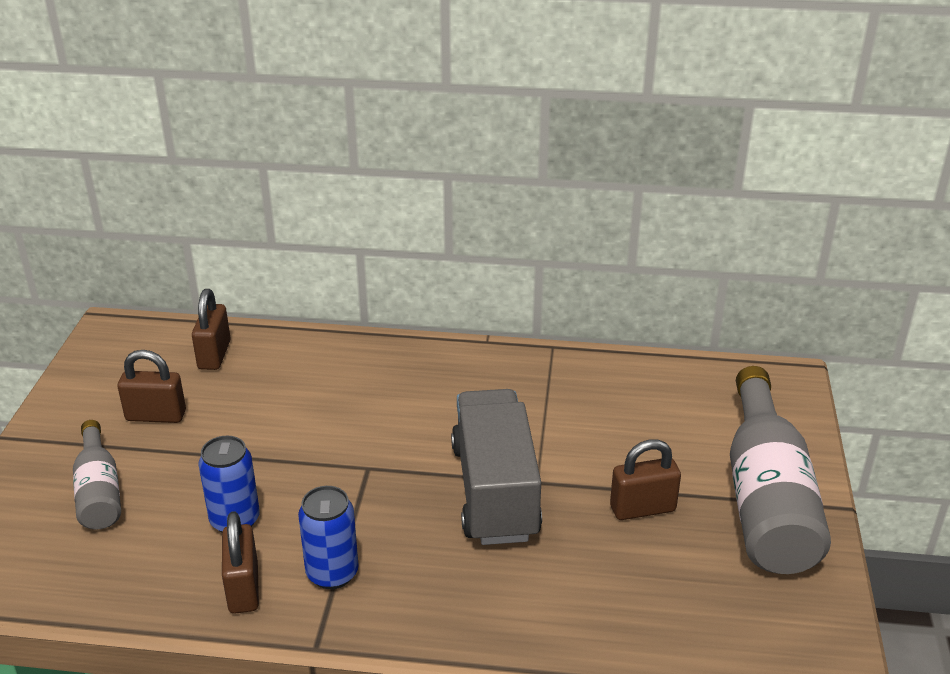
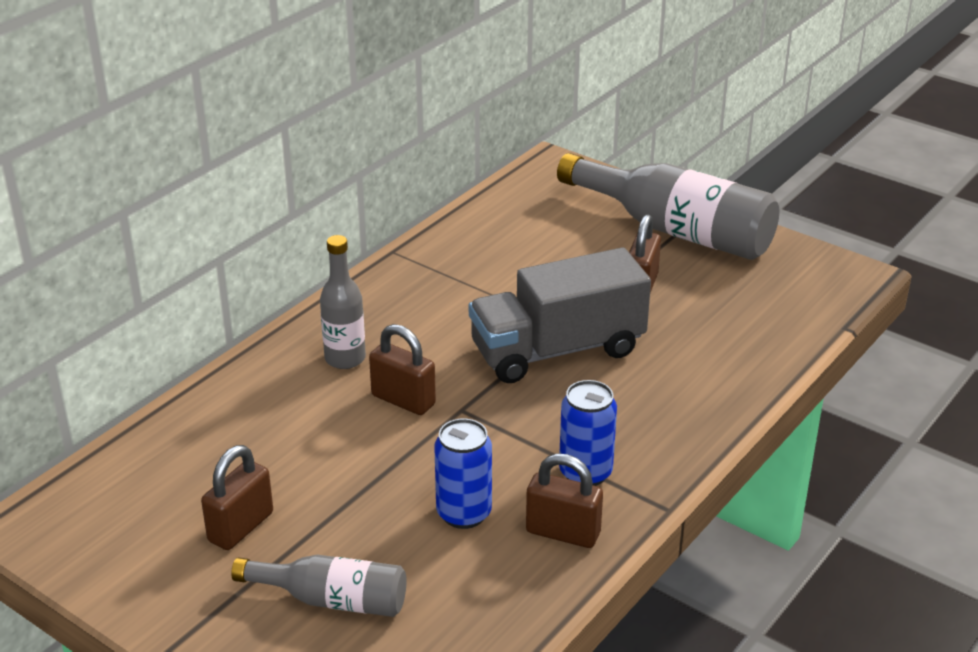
camera: 60 degrees left, 0 degrees up
(214, 355) = (174, 457): brown padlock -> brown padlock (403, 400)
(386, 382) = (345, 358): none -> grey bottle
(495, 491) = (557, 350): grey truck -> grey truck turned 45 degrees counterclockwise

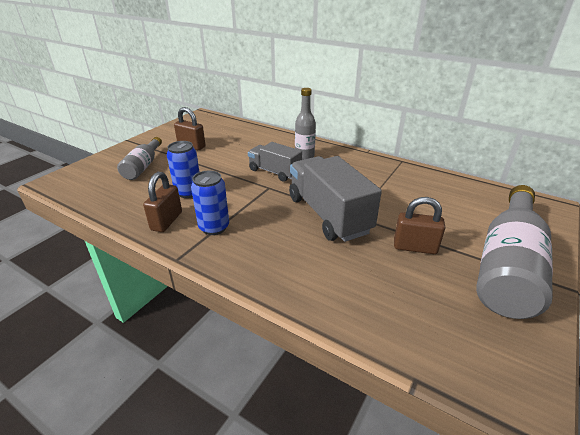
camera: 85 degrees right, 0 degrees up
(403, 400) = (274, 172): brown padlock -> grey truck

